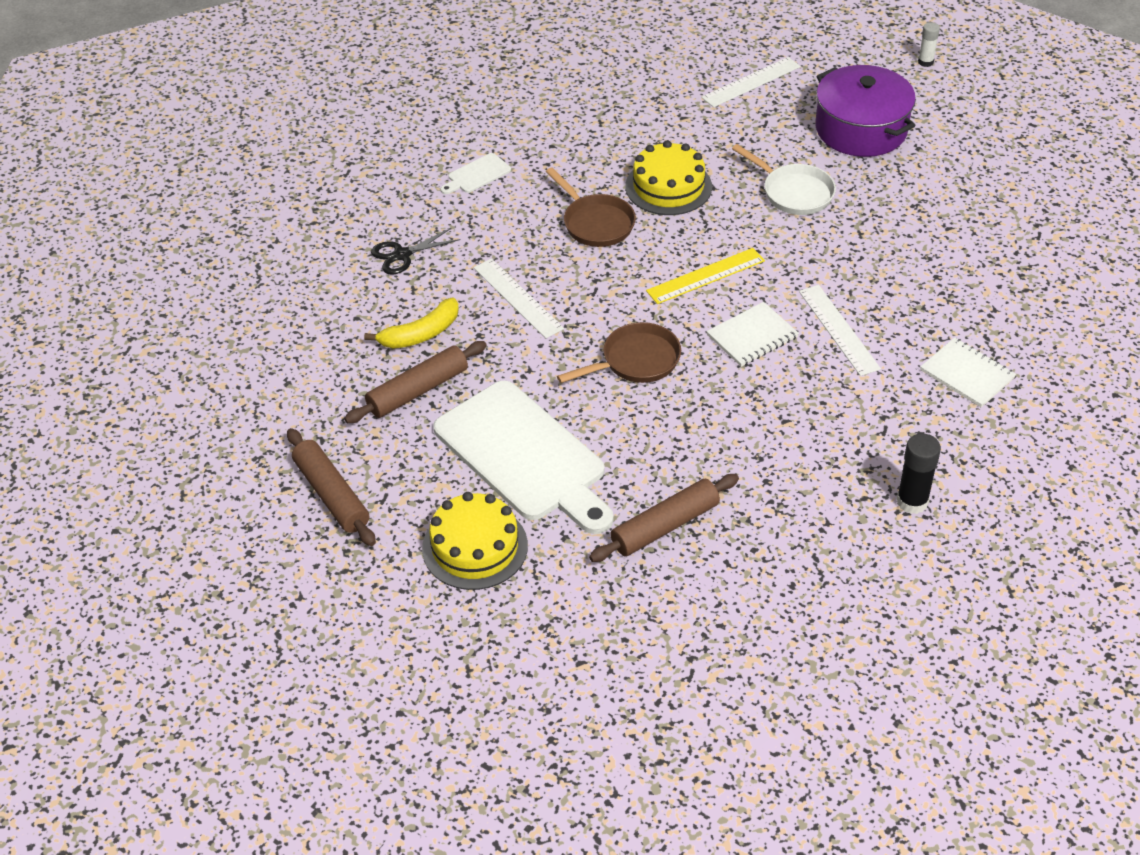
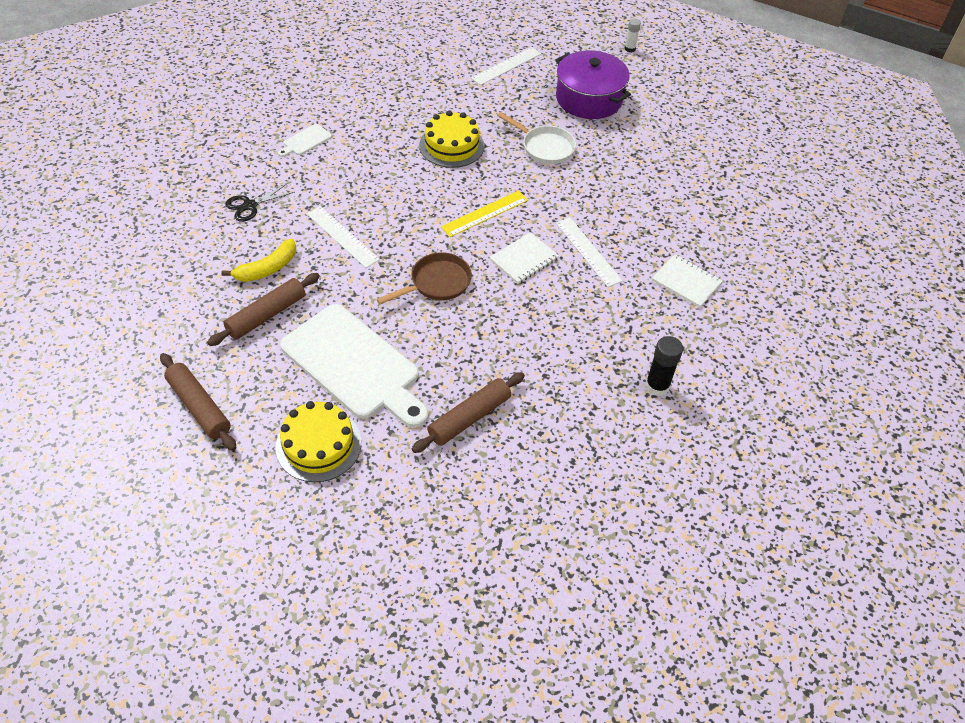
camera: 10 degrees left, 5 degrees up
(595, 223) = (398, 175): brown pan -> none

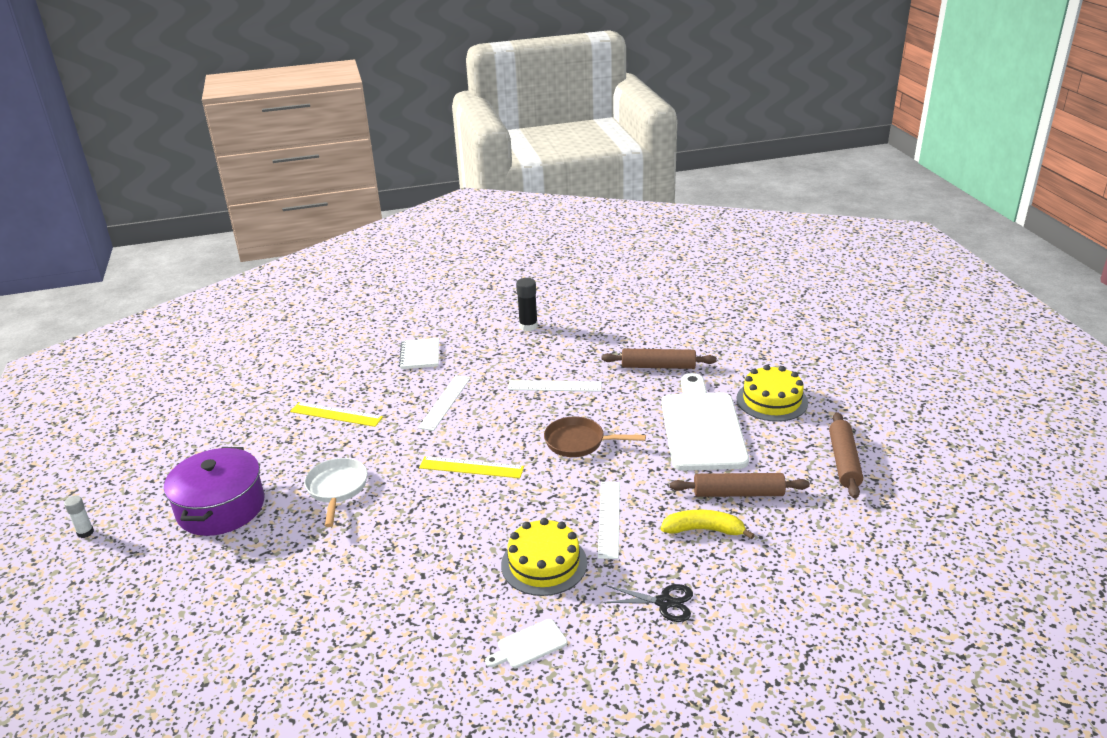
camera: 130 degrees left, 20 degrees down
(305, 141) = (529, 645): white cutting board -> white cutting board turned 150 degrees clockwise
(451, 145) = (404, 542): yellow cake -> yellow cake (544, 563)
(506, 66) = (211, 596): white ruler -> white ruler (554, 386)
(524, 259) = (495, 422): white notebook -> none
(643, 190) = (336, 414): none -> yellow ruler

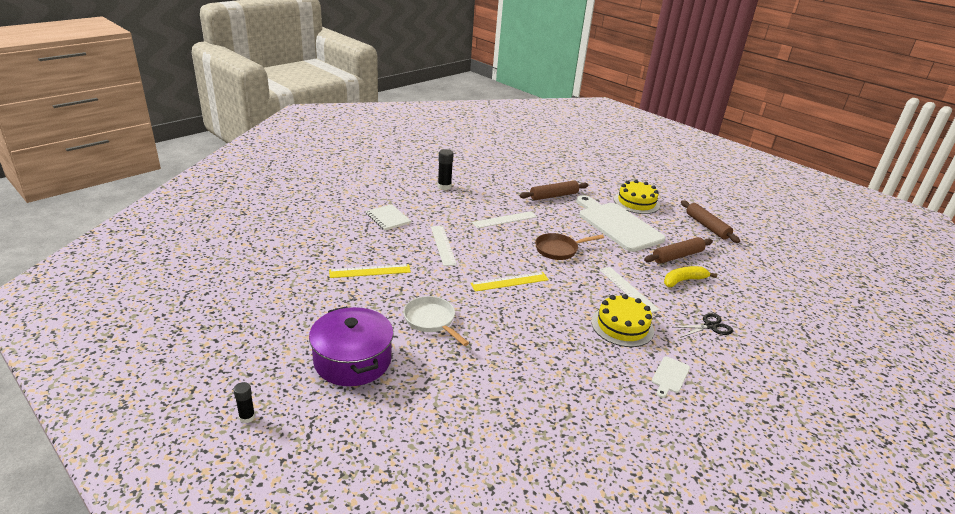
camera: 35 degrees left, 0 degrees up
(85, 532) = (247, 417): white glue stick -> black glue stick

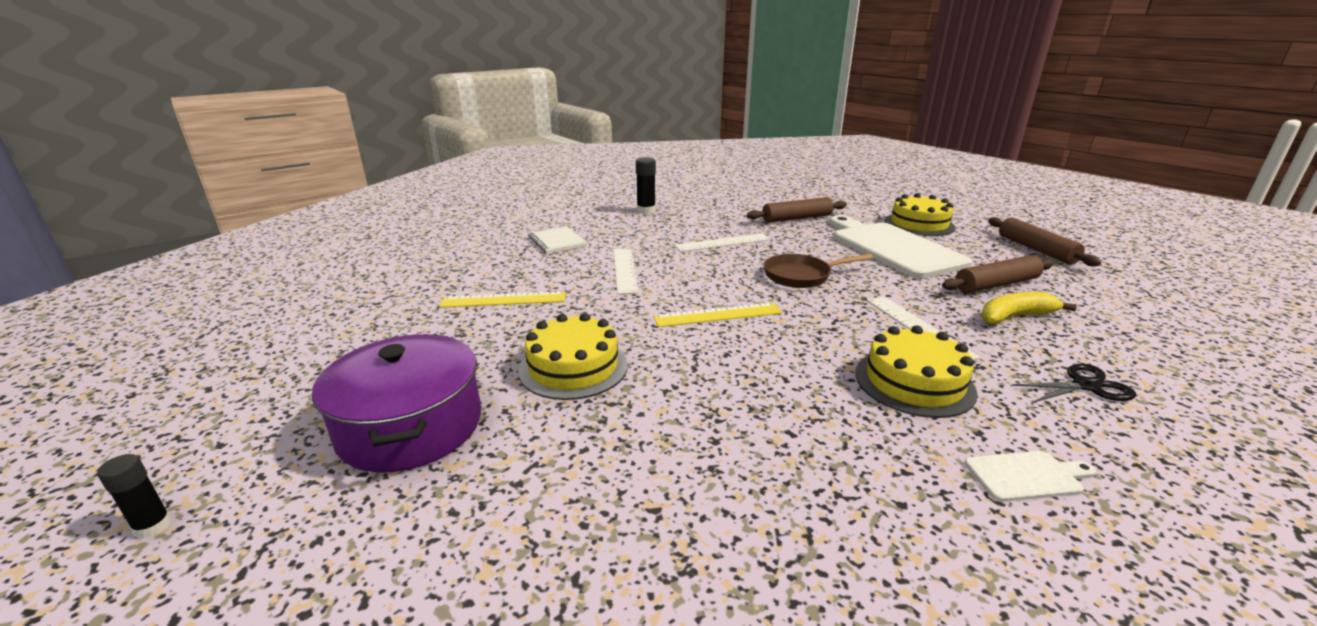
camera: 10 degrees right, 5 degrees down
(431, 321) = (573, 367): white pan -> yellow cake
(670, 376) = (1026, 476): white cutting board -> white cutting board turned 135 degrees counterclockwise

